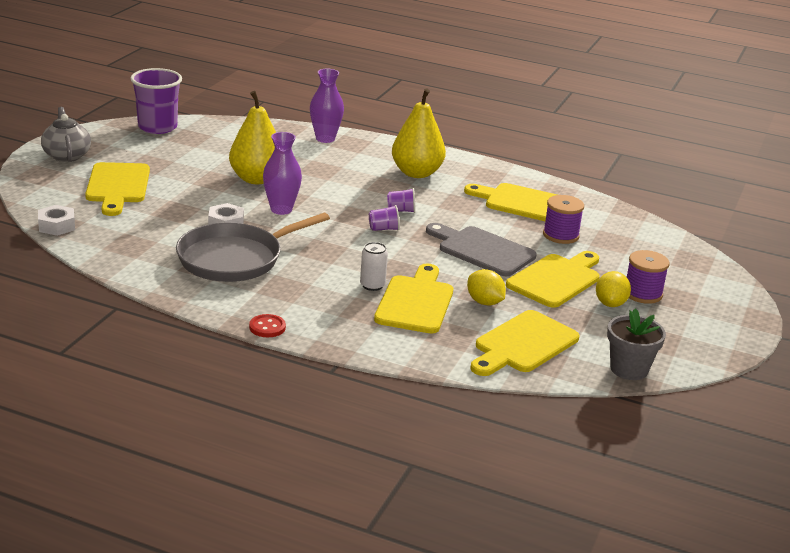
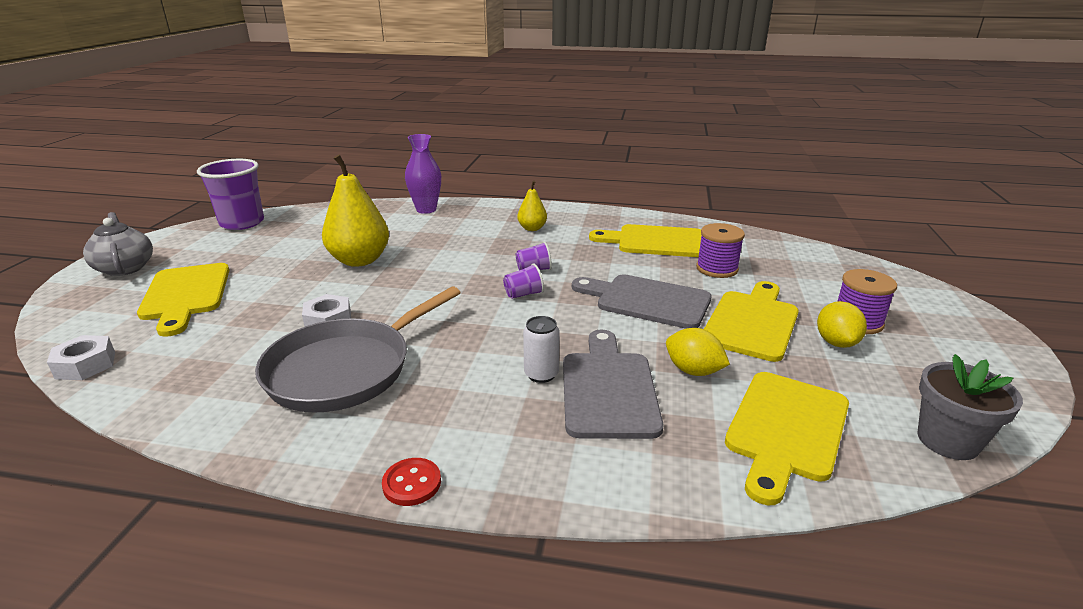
camera: 10 degrees left, 0 degrees up
(281, 209) = (395, 291): purple vase -> none
(415, 302) = (608, 389): yellow cutting board -> grey cutting board
(416, 173) = (532, 228): yellow pear -> yellow pear, size x0.52

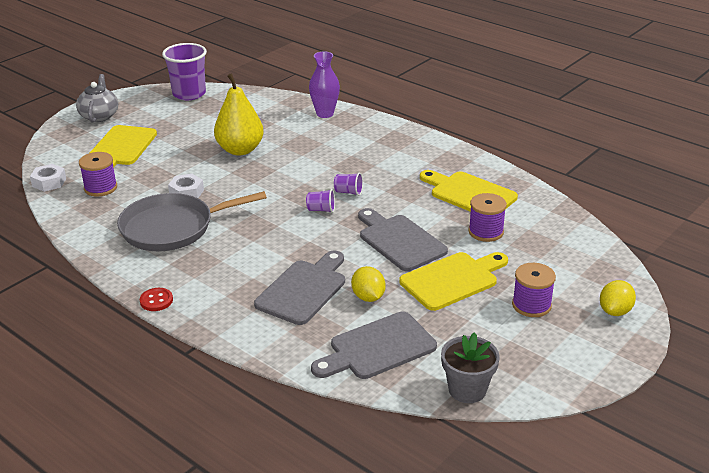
camera: 30 degrees right, 5 degrees up
(186, 349) = (100, 188): none -> purple spool
(532, 228) = (386, 154): yellow pear -> none
(541, 374) = (275, 268): white can -> none
(786, 429) = (377, 348): yellow cutting board -> grey cutting board
(836, 342) = (491, 313): yellow lemon -> yellow lemon (615, 311)

